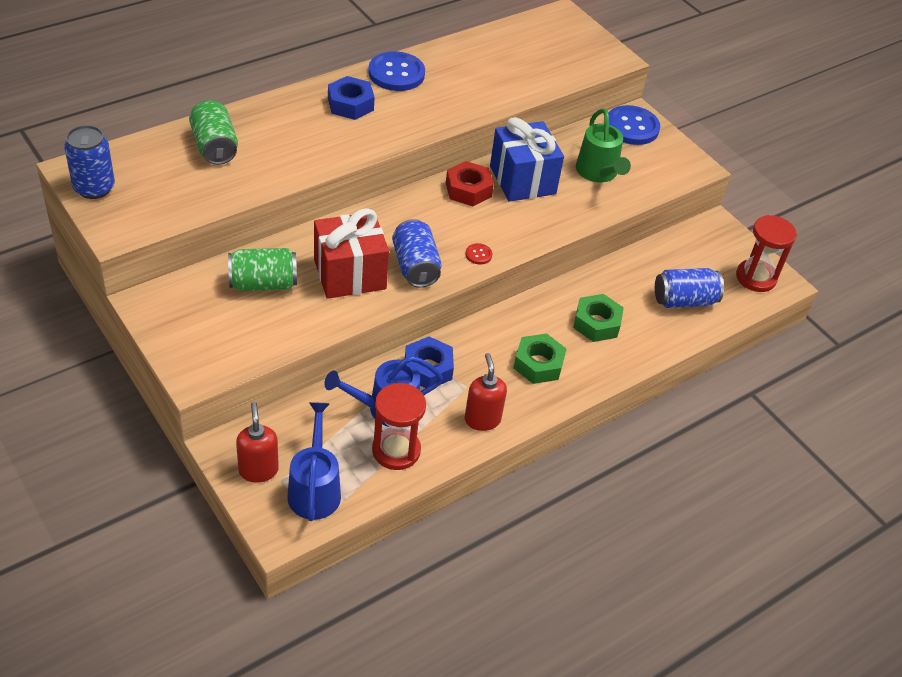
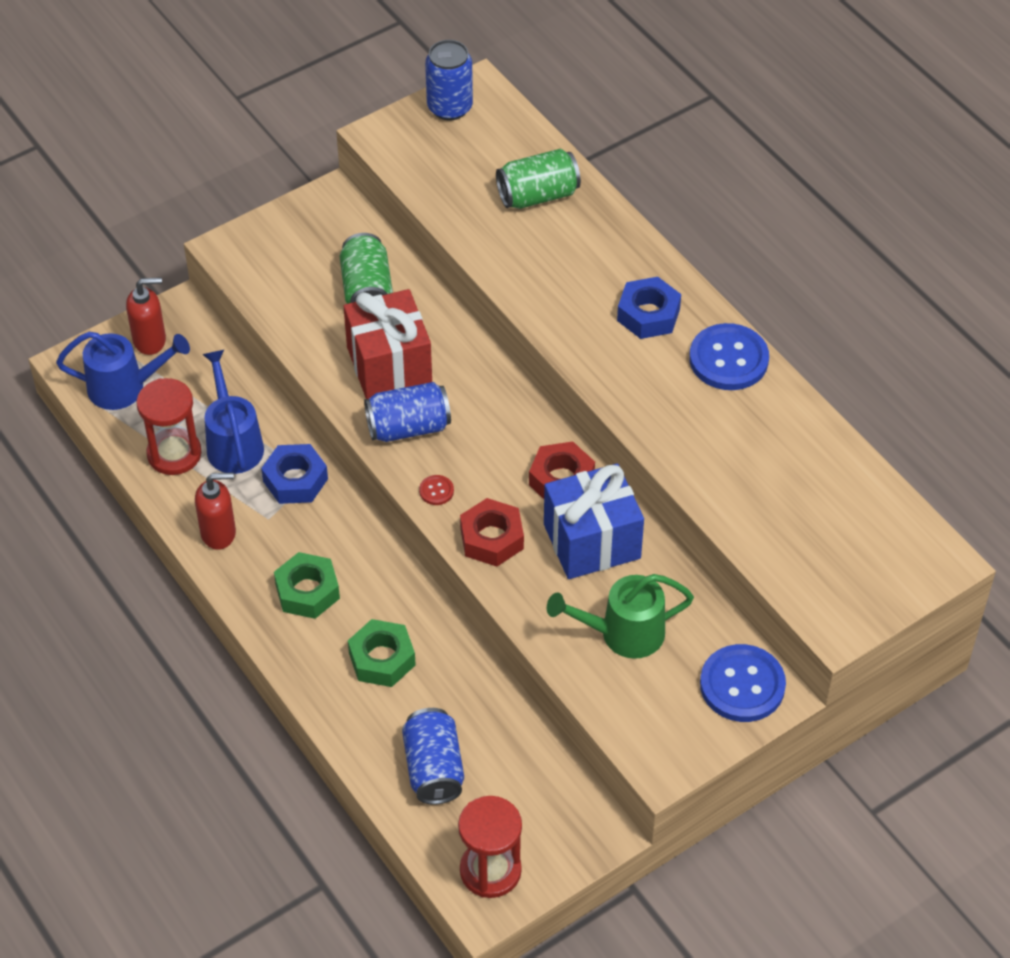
camera: 95 degrees right, 5 degrees up
(522, 228) = (492, 538): none -> red nut

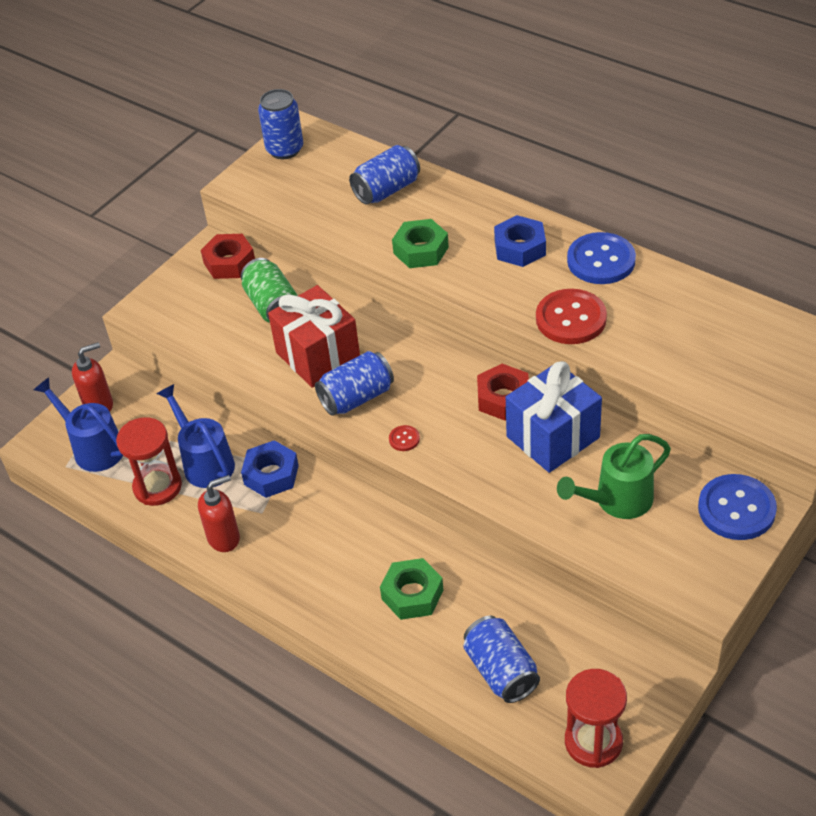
camera: 15 degrees left, 5 degrees down
(125, 387) = (93, 447): blue watering can -> blue watering can turned 120 degrees counterclockwise
(307, 591) = (322, 560): green nut -> green nut (421, 250)
(492, 538) = (469, 461): red nut -> red nut (229, 262)
(538, 195) = (386, 190): green can -> blue can
(660, 417) = (571, 319): none -> red button

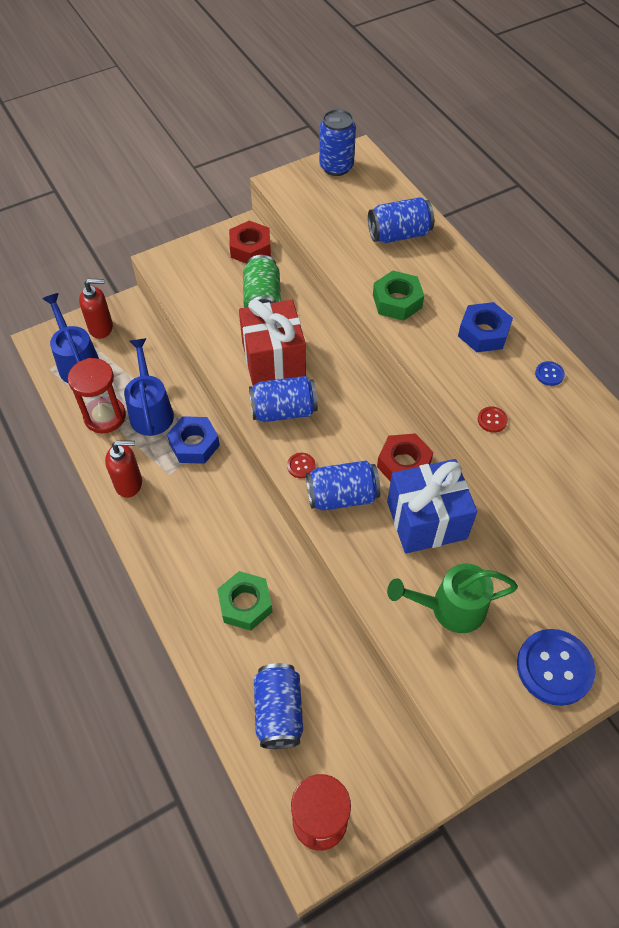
camera: 20 degrees right, 10 degrees up
(460, 449) = (342, 496): none -> blue can
(571, 319) = (492, 420): red button -> red button, size x0.43
(601, 260) = (549, 374): blue button -> blue button, size x0.43

